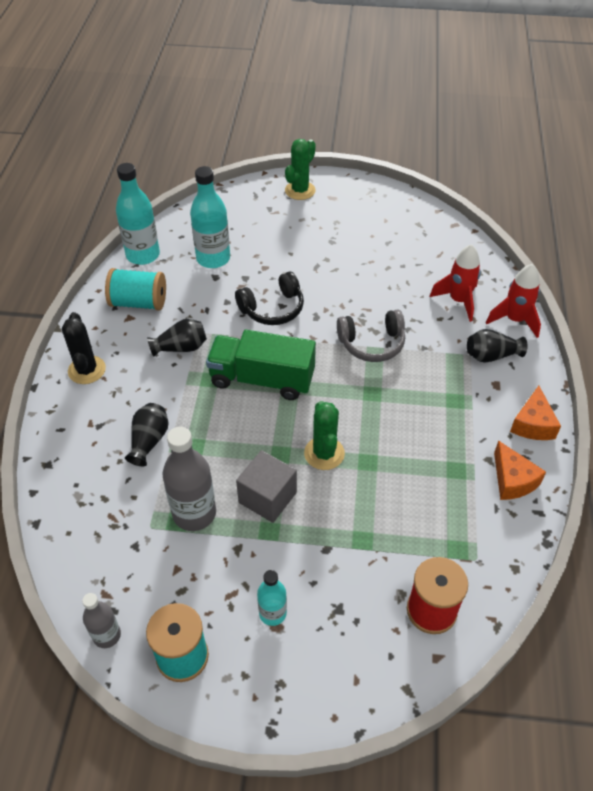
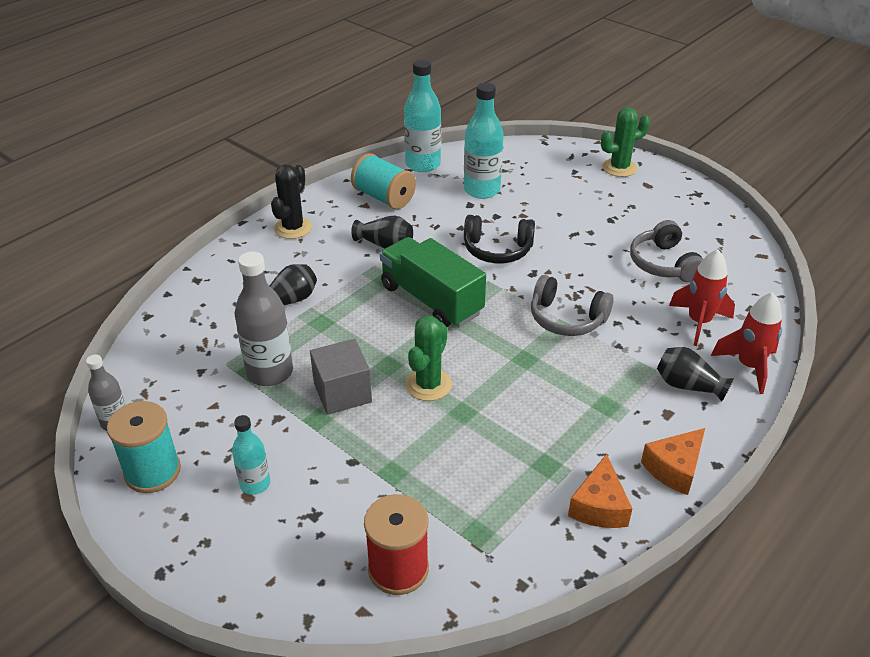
camera: 35 degrees right, 10 degrees down
(398, 263) = (663, 264): none -> grey headphones

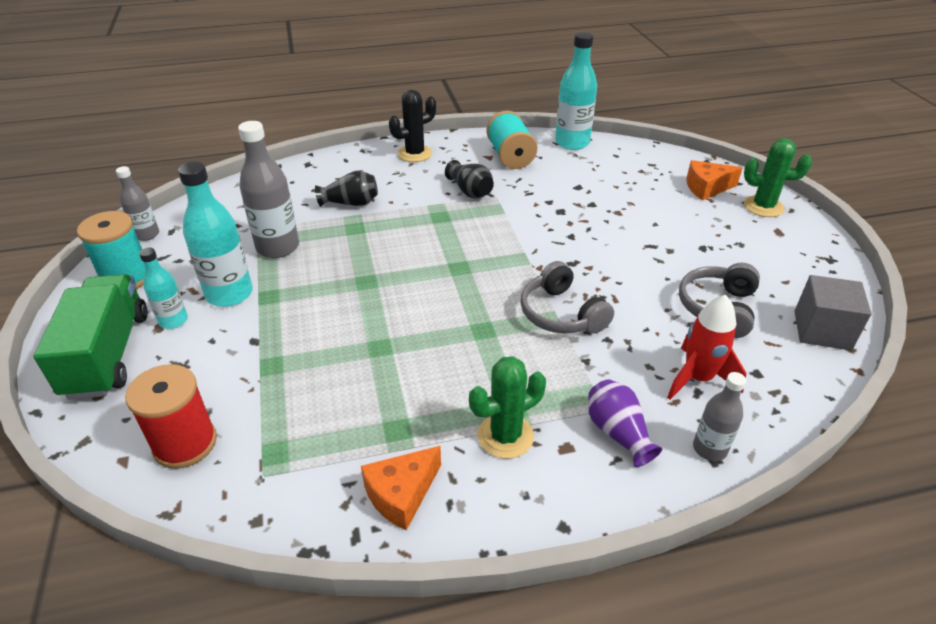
camera: 35 degrees right, 0 degrees up
(342, 393) = (308, 286): grey cube -> grey cube (822, 330)
(428, 385) = (378, 312): green cactus -> green cactus (505, 436)
(431, 300) = (458, 247): green truck -> green truck (108, 354)
(481, 190) = (602, 179): turquoise bottle -> turquoise bottle (229, 294)
(497, 250) = (561, 231): black headphones -> none
(674, 468) = (514, 503): orange cheese -> orange cheese (706, 188)
(687, 385) = (617, 432): black vase -> purple vase
(748, 366) = (709, 449): red rocket -> grey bottle

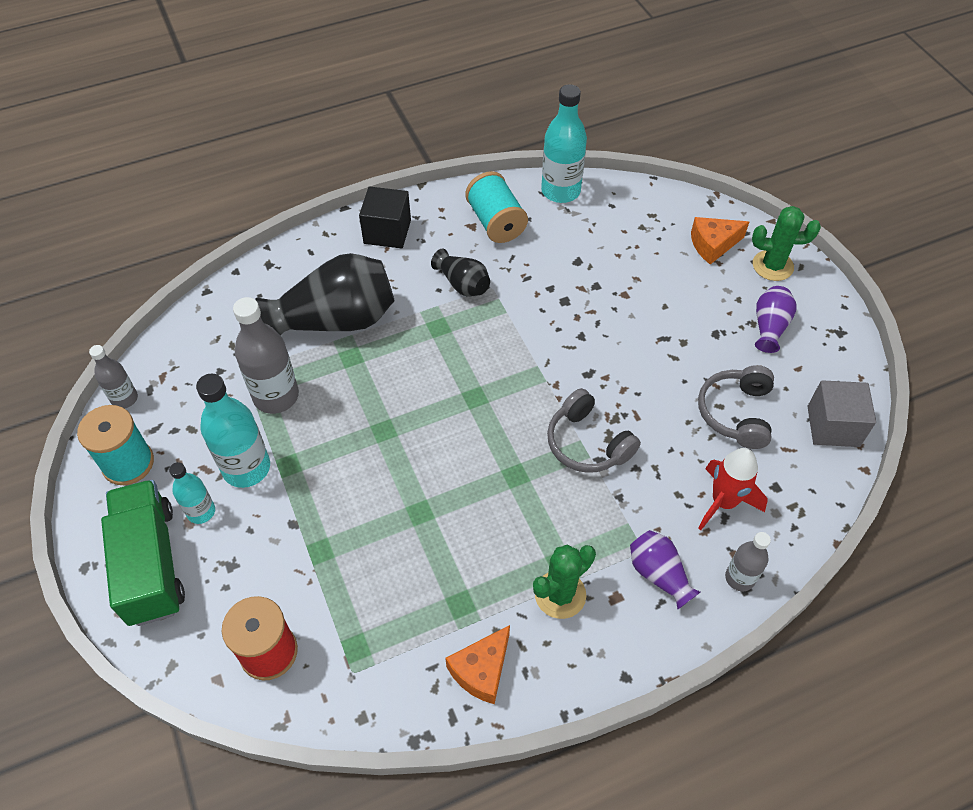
camera: 10 degrees left, 15 degrees up
(351, 203) = (336, 320): black vase -> black vase, size x1.96
(415, 154) = (387, 232): black cactus -> black cube
(757, 248) = (769, 327): none -> purple vase

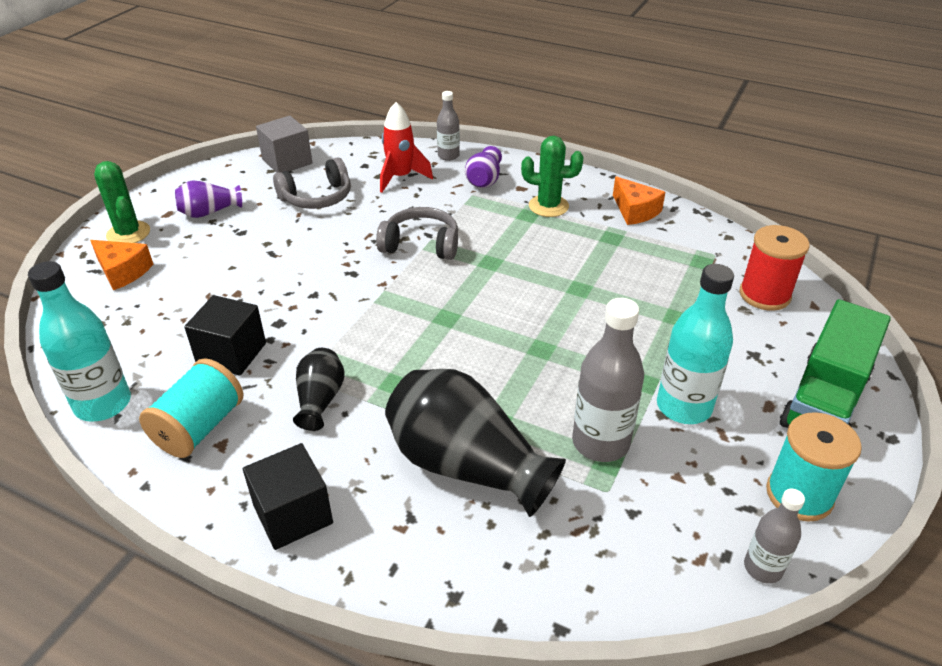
camera: 130 degrees left, 15 degrees down
(201, 512) = (752, 404): turquoise bottle -> none
(481, 670) = (635, 211): orange cheese -> orange cheese turned 60 degrees clockwise
(553, 263) = (231, 353): none -> black cube
(587, 443) = (421, 245): grey headphones -> grey headphones turned 90 degrees counterclockwise

